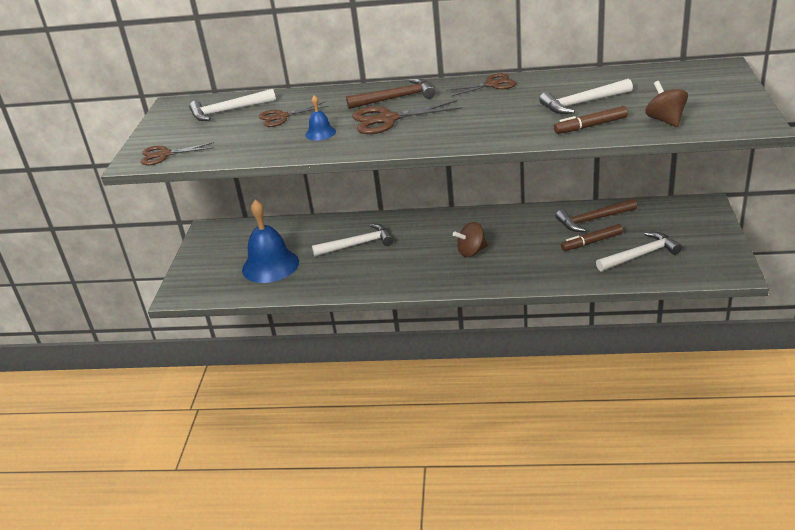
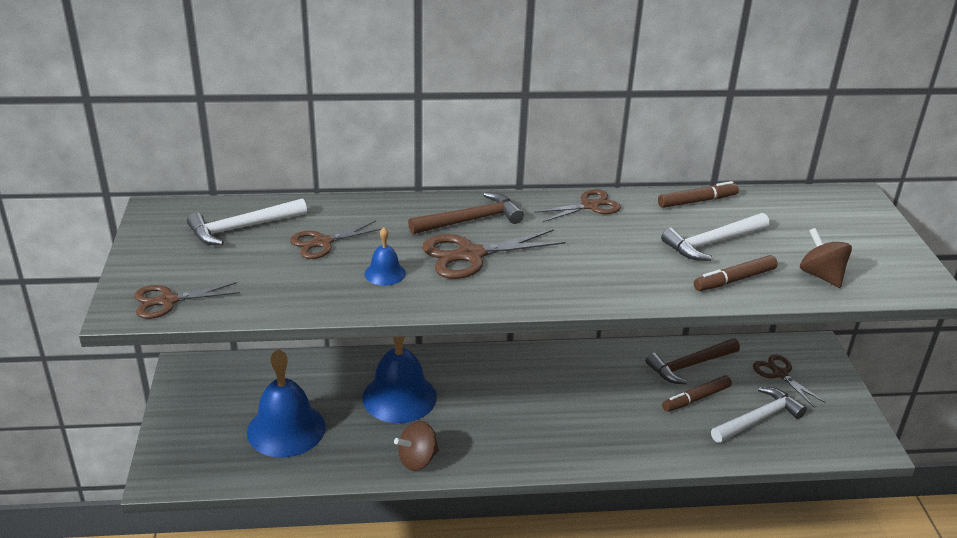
camera: 15 degrees left, 0 degrees up
(357, 244) = (399, 397): white hammer -> blue bell
(471, 252) = (551, 411): brown spinning top -> brown spinning top (417, 460)
(581, 77) = (697, 201): none -> brown marker
(668, 224) = (779, 374): none -> brown scissors

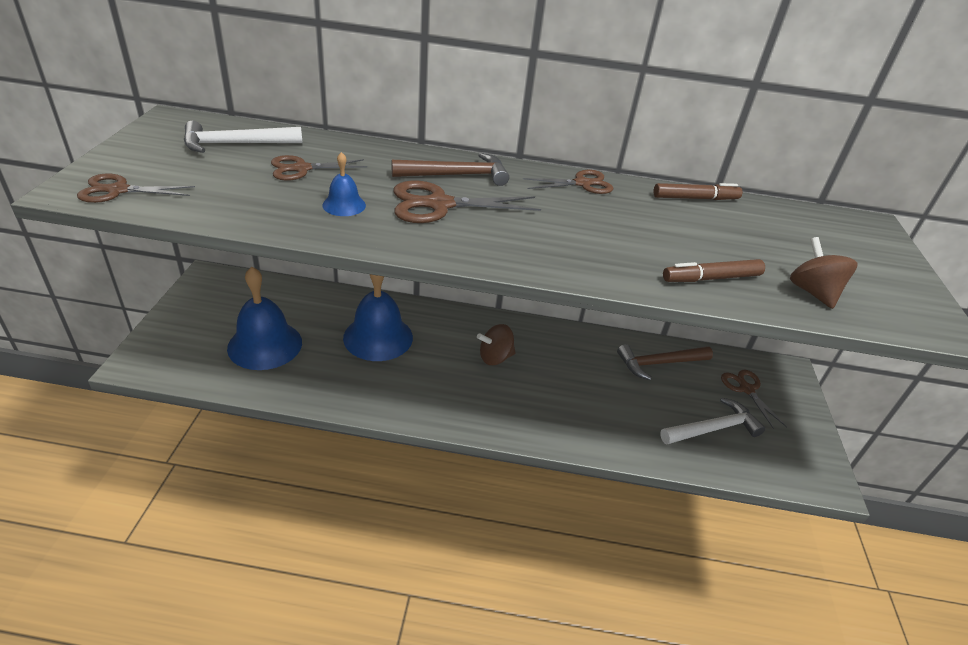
camera: 10 degrees right, 5 degrees up
(417, 460) = (368, 397): brown spinning top -> brown spinning top (495, 357)
(696, 399) = (656, 396): brown marker -> none
(712, 243) = (699, 238): white hammer -> none

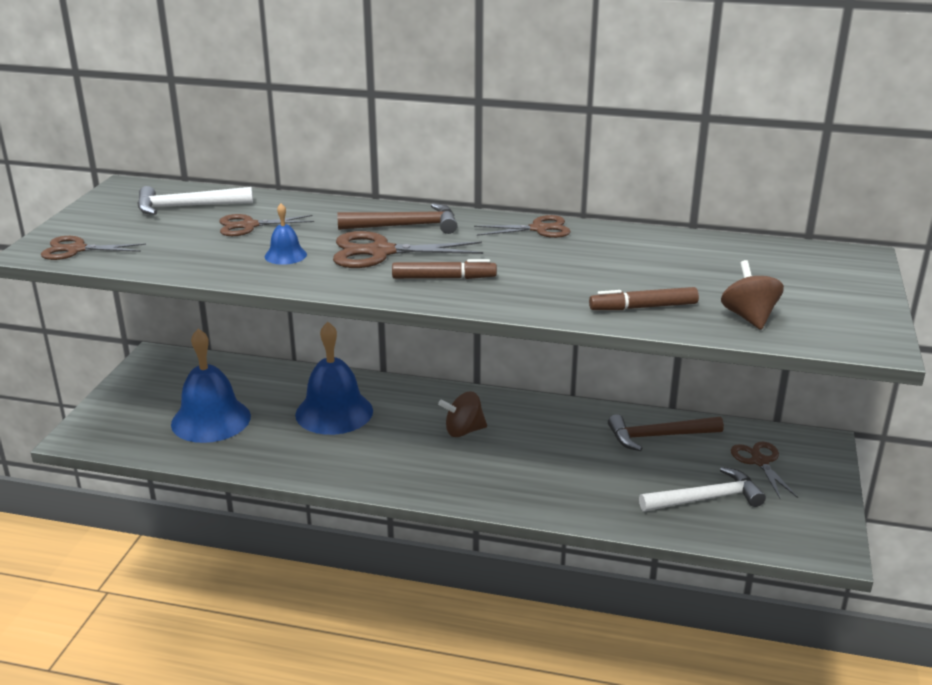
camera: 10 degrees right, 10 degrees down
(695, 198) = (661, 238): brown marker -> brown marker (444, 278)

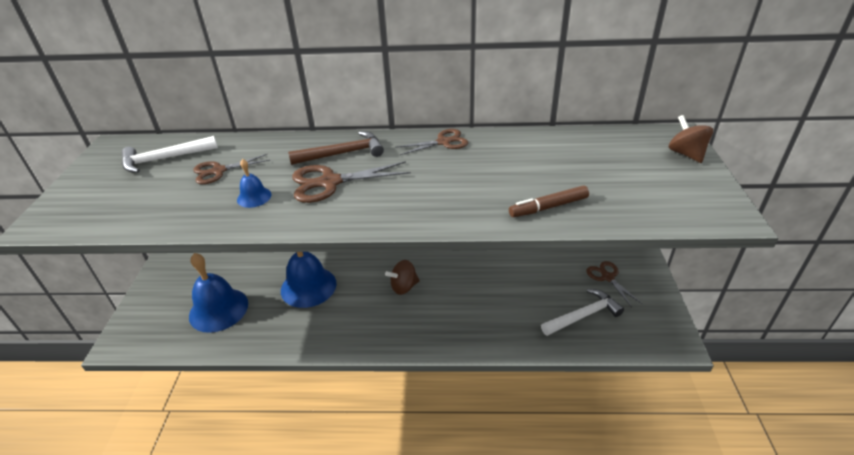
camera: 10 degrees left, 10 degrees up
(76, 249) = (74, 218): brown scissors -> none
(444, 278) = (386, 201): brown marker -> none
(659, 436) = (536, 268): brown hammer -> none
(749, 317) = (629, 204): brown spinning top -> brown spinning top (686, 154)

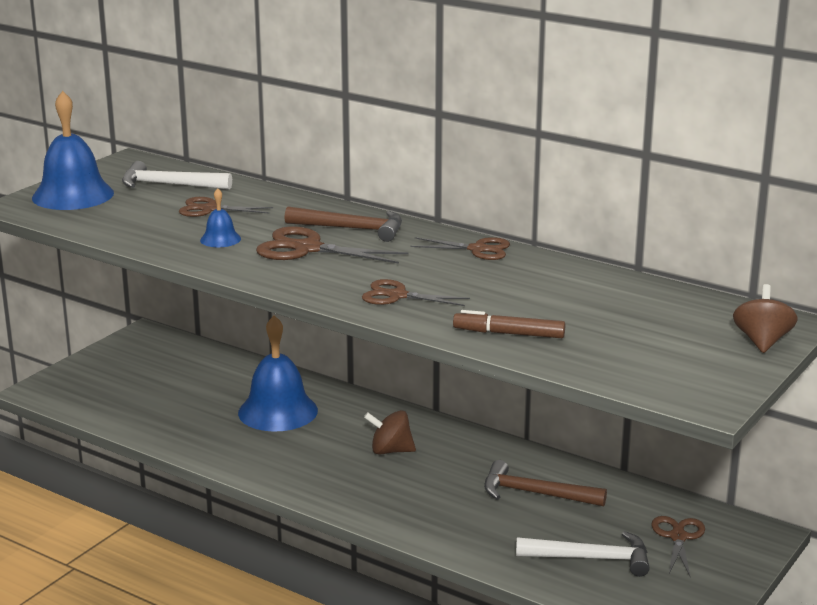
camera: 30 degrees right, 15 degrees down
(218, 309) = (161, 397): blue bell -> blue bell (73, 195)
(438, 202) = (397, 296): none -> brown scissors
(511, 281) = (535, 494): none -> brown hammer

